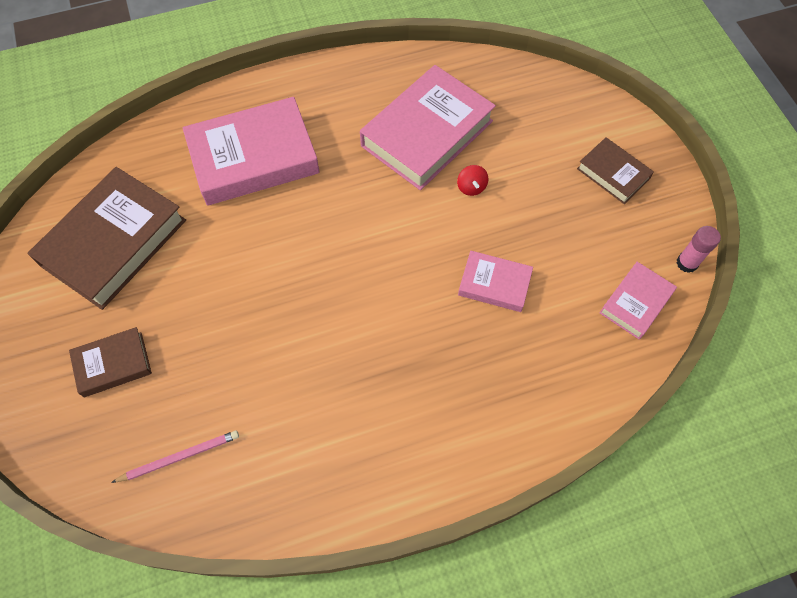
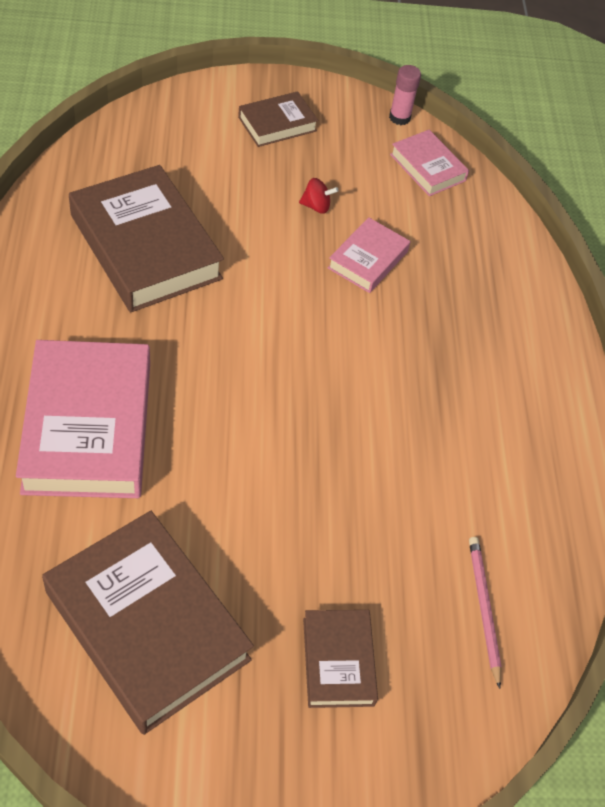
camera: 80 degrees left, 10 degrees down
(427, 133) = (145, 247): pink book -> brown book
(471, 187) = (240, 235): red spinning top -> red spinning top (316, 206)

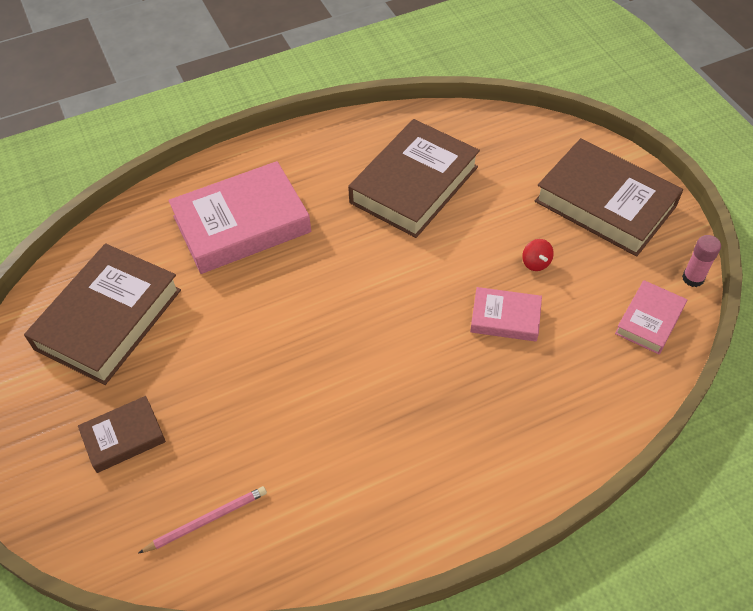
camera: 75 degrees right, 0 degrees up
(277, 124) = (605, 203): brown book -> brown book, size x1.94

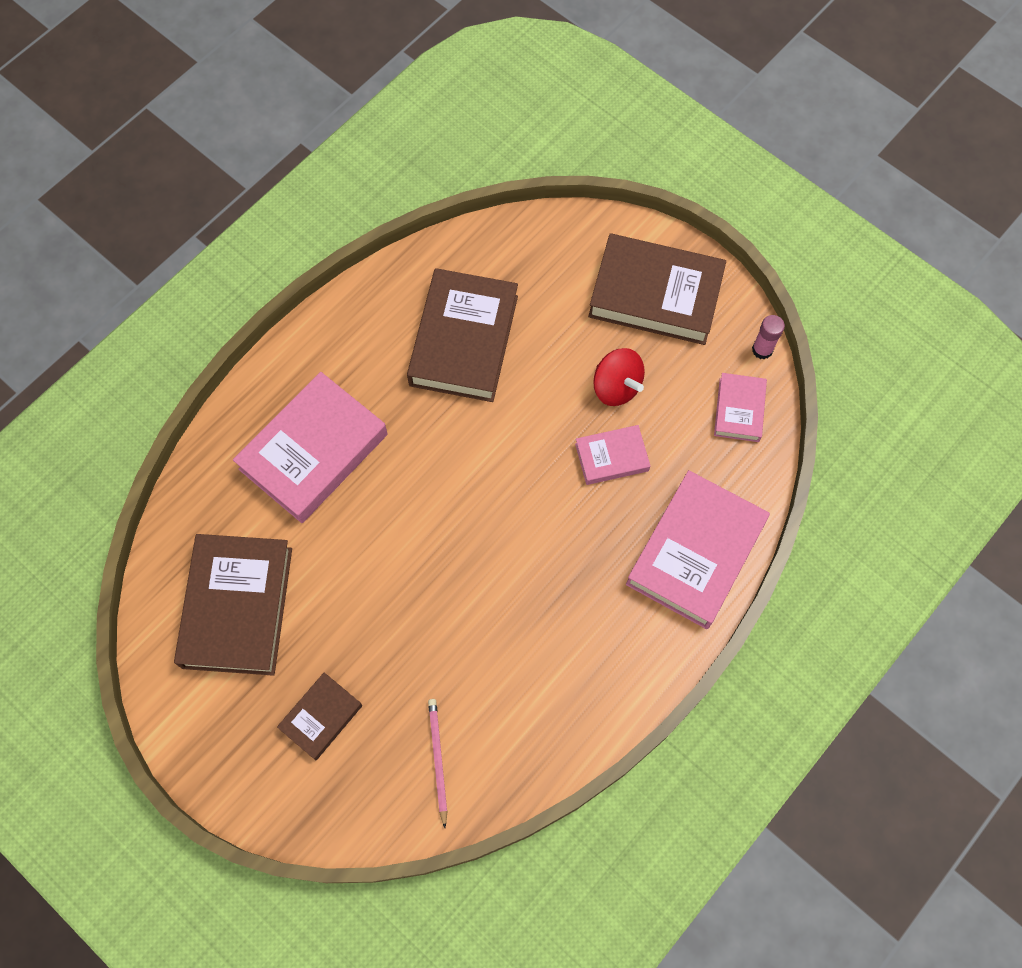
camera: 25 degrees left, 15 degrees up
(206, 520) = (438, 760): pink pencil -> pink pencil turned 45 degrees counterclockwise
(536, 263) = (616, 387): red spinning top -> red spinning top, size x1.80
(553, 430) = (696, 553): none -> pink book

